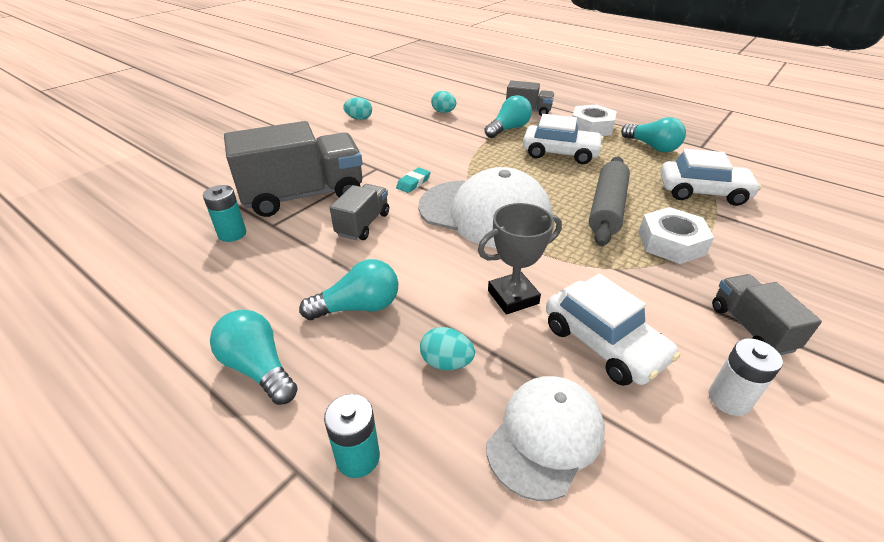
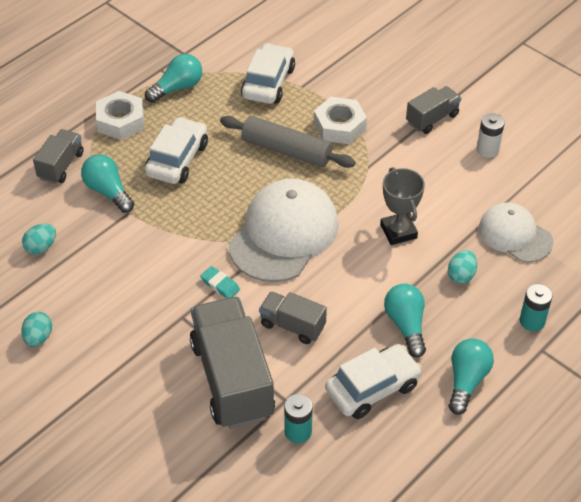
camera: 85 degrees left, 10 degrees up
(258, 368) = (466, 381): turquoise light bulb -> turquoise light bulb turned 150 degrees clockwise
(603, 343) = (445, 192): white car -> white car (373, 388)
(750, 328) = (432, 119): grey truck -> grey truck turned 150 degrees clockwise

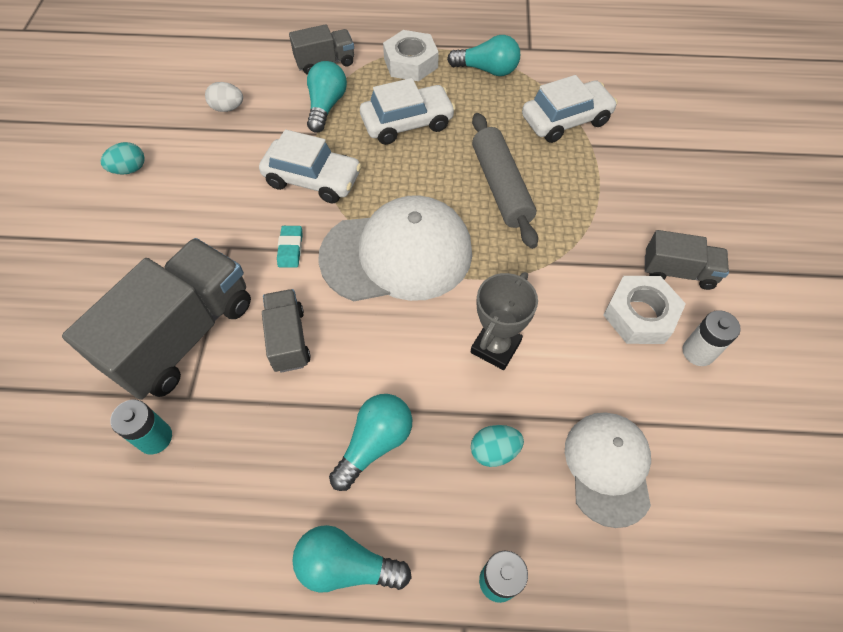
camera: 50 degrees right, 10 degrees up
(41, 247) = (228, 108): turquoise egg -> white egg
(339, 126) = (577, 204): white nut -> white nut (639, 315)
(373, 388) = (262, 470): white car -> white car (312, 179)
(466, 381) = (346, 566): turquoise light bulb -> turquoise light bulb turned 150 degrees counterclockwise

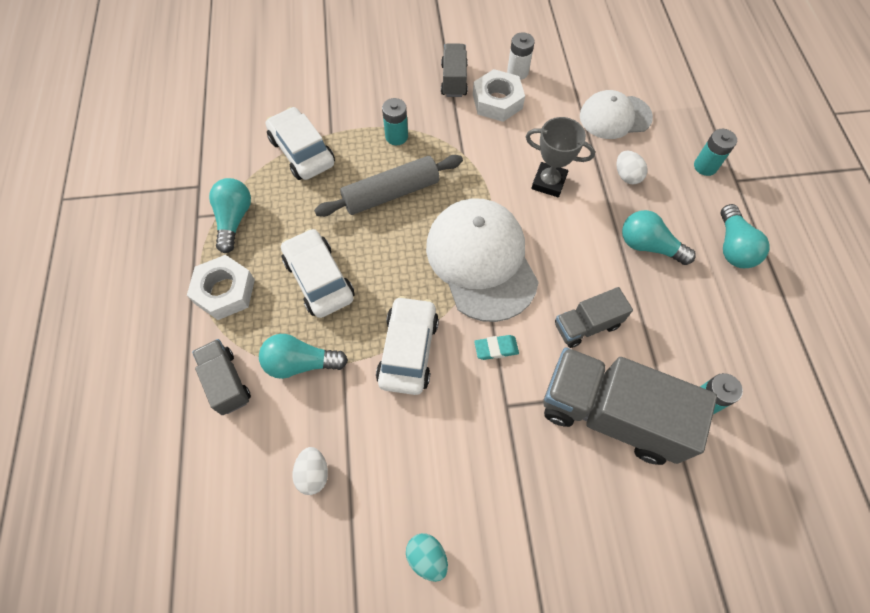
camera: 100 degrees left, 5 degrees up
(494, 451) = (627, 176): turquoise egg -> white egg
(583, 201) = (396, 136): none -> turquoise battery

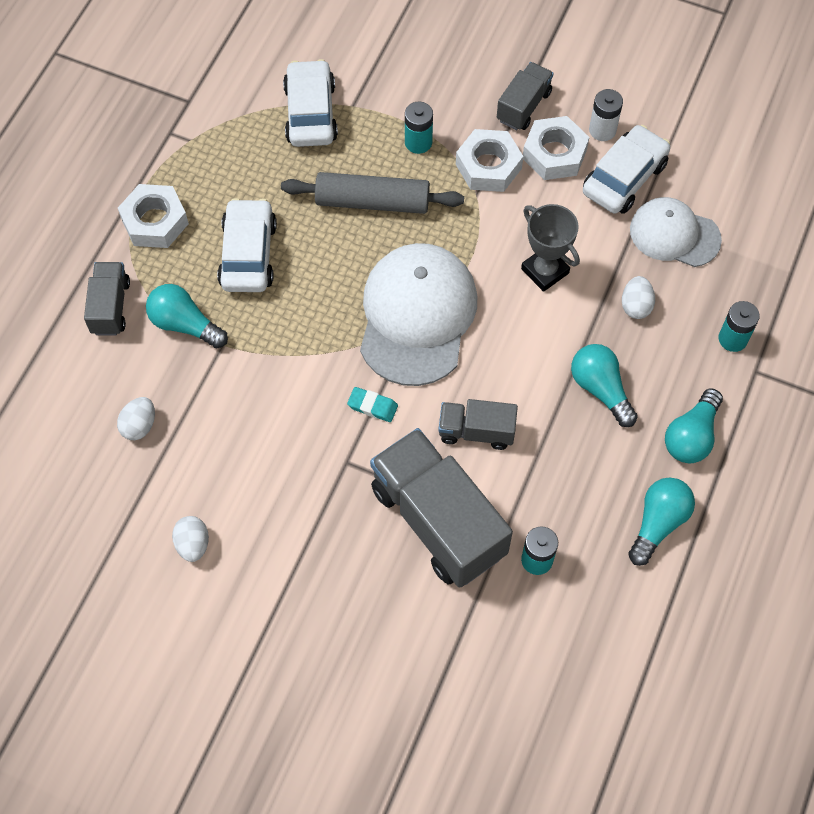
camera: 30 degrees right, 0 degrees up
(234, 219) = (203, 153): turquoise light bulb -> turquoise light bulb (658, 523)
(408, 350) = (289, 364): white car -> white car (624, 178)
(427, 557) = (193, 544): turquoise egg -> white egg
(458, 130) = (488, 166): none -> white nut

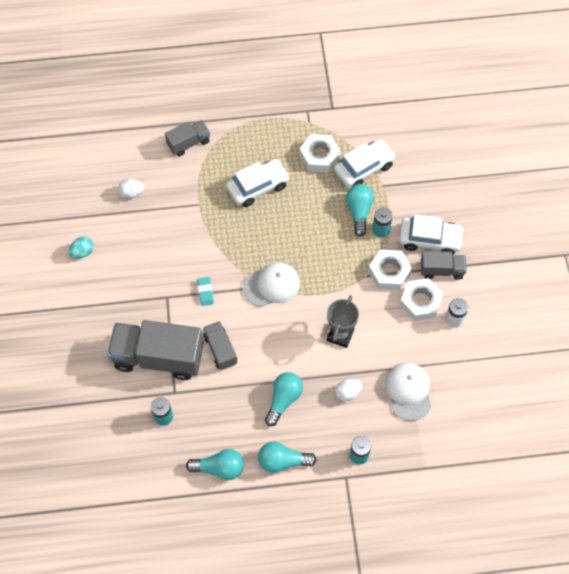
camera: 60 degrees right, 0 degrees up
(155, 221) = (249, 134): white nut -> white nut (319, 156)
(185, 324) = (199, 181): turquoise light bulb -> turquoise light bulb (359, 212)
(193, 544) = (82, 252): white egg -> turquoise egg
(372, 202) = (328, 227): grey rolling pin -> none
(417, 316) = (272, 285): white cap -> white cap, size x0.61
(438, 521) = (158, 357): grey truck -> grey truck turned 105 degrees counterclockwise
(624, 178) = (429, 346): white car -> white car (430, 240)

